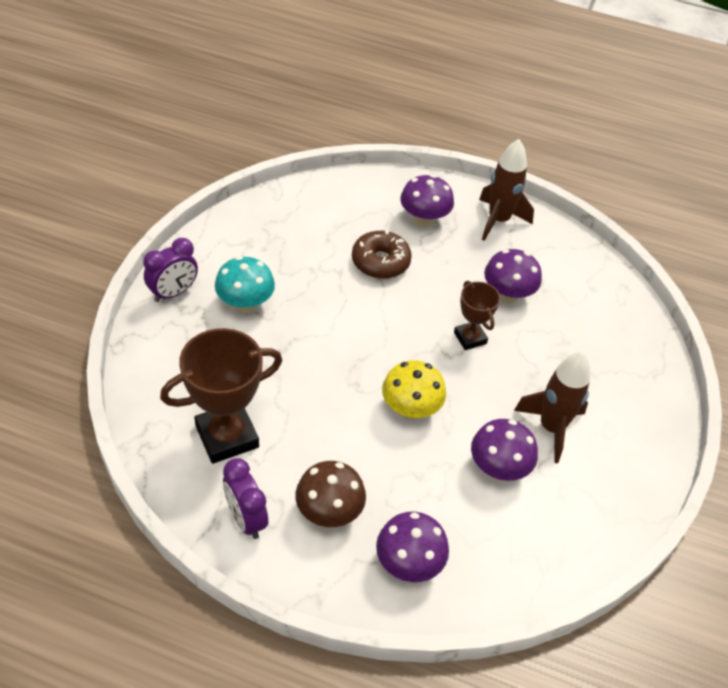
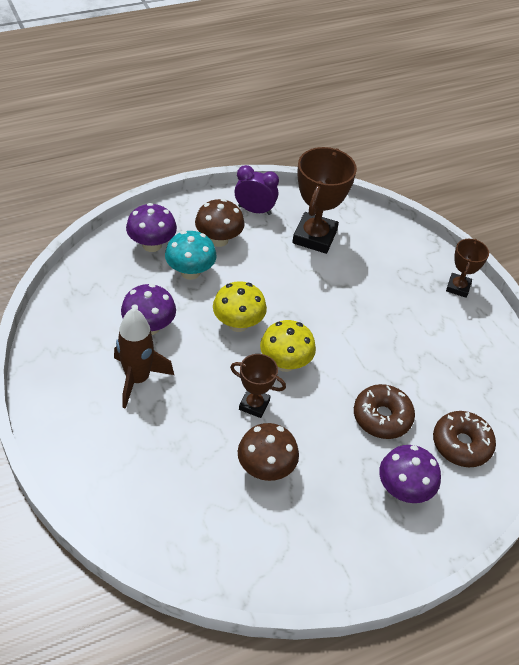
camera: 135 degrees right, 0 degrees up
(173, 293) = (458, 287): purple clock -> brown trophy
(245, 304) = (413, 313): turquoise mushroom -> turquoise mushroom (190, 272)
(347, 211) = (461, 444): none -> brown donut
(407, 348) = (285, 363): none -> yellow mushroom
(498, 220) = (350, 548): brown rocket -> none
(507, 295) = (265, 468): purple mushroom -> brown mushroom

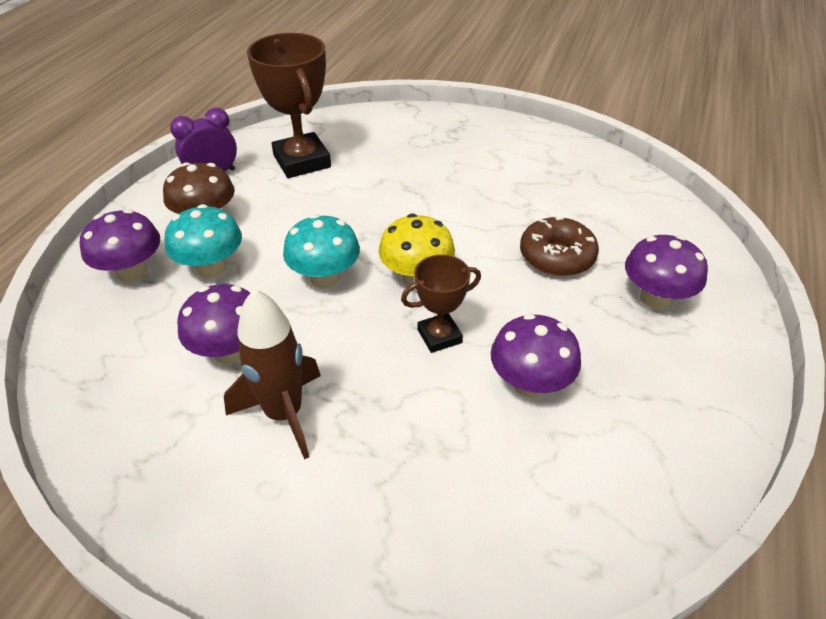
camera: 40 degrees left, 5 degrees down
(238, 323) = (325, 278): yellow mushroom -> turquoise mushroom
(265, 468) = (530, 384): brown mushroom -> purple mushroom
(458, 287) = (471, 124): brown trophy -> none
(461, 444) = (638, 229): brown donut -> none

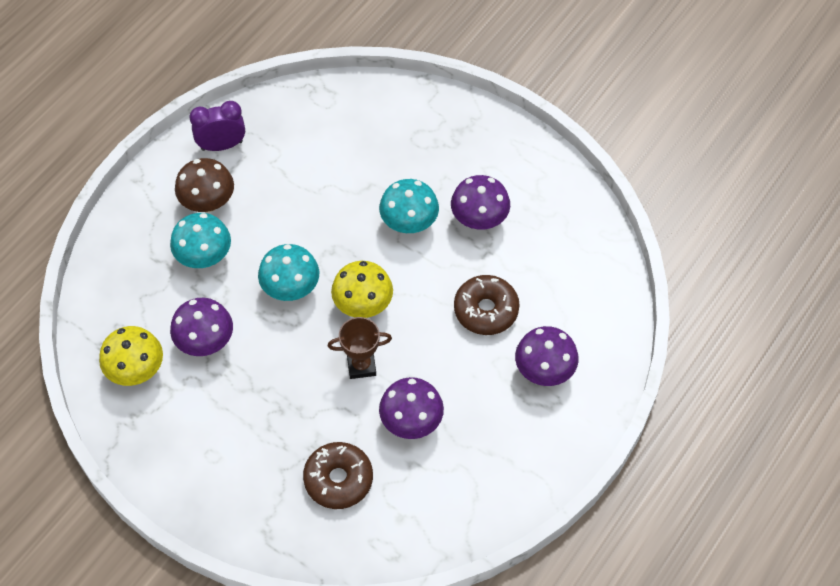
camera: 15 degrees right, 15 degrees up
(132, 272) = (142, 247): purple mushroom -> purple mushroom (479, 219)
(137, 403) = (136, 370): none -> yellow mushroom
(284, 414) = (233, 403): brown rocket -> none
(302, 161) = (304, 144): brown trophy -> none
(436, 201) = (409, 223): none -> turquoise mushroom
(464, 478) = (338, 479): none -> brown donut

